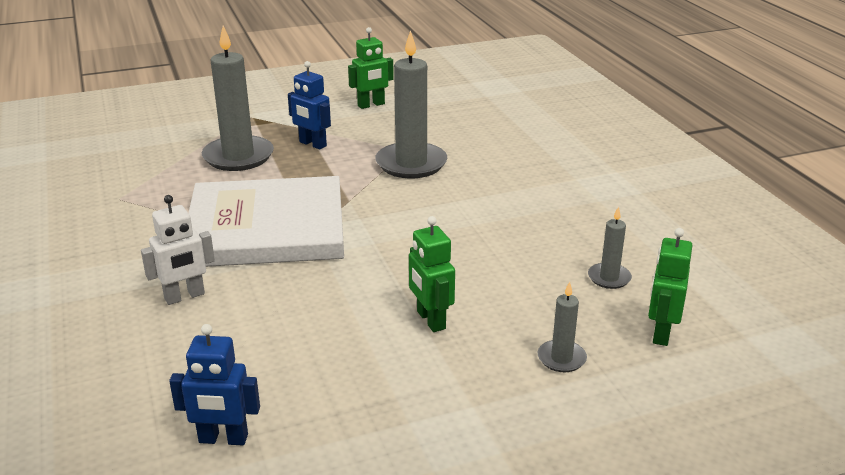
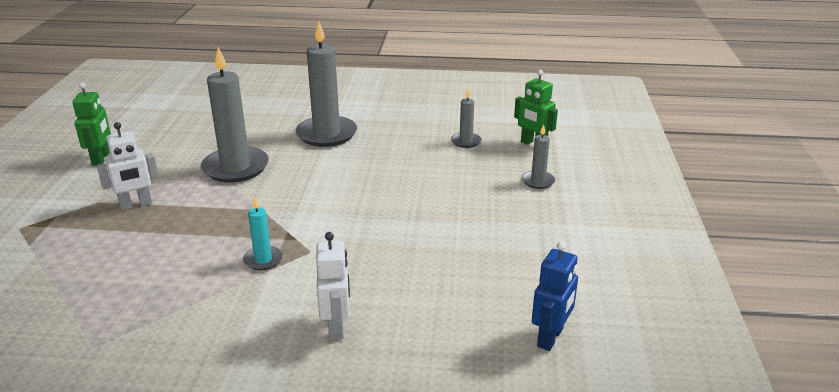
camera: 65 degrees left, 0 degrees up
(238, 157) = (103, 250): grey candle -> grey candle (326, 134)
(266, 228) = (263, 260): white book -> turquoise candle
(312, 144) = (136, 204): blue robot -> white robot
(430, 320) = (464, 215): green robot -> none

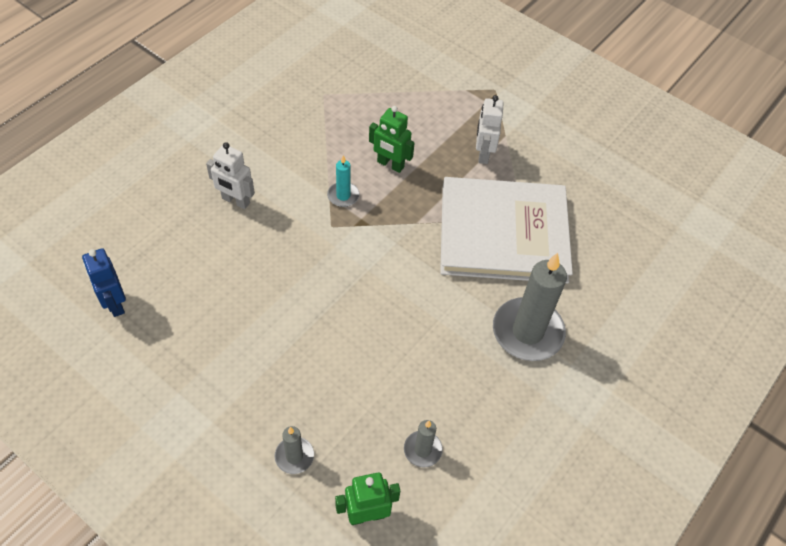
camera: 120 degrees right, 25 degrees up
(101, 159) = (584, 154): green robot -> green robot (390, 165)
(235, 168) = (503, 233): grey candle -> white book

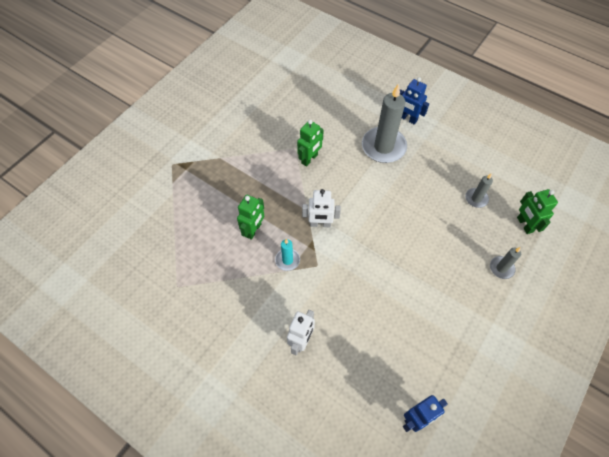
camera: 90 degrees left, 5 degrees up
(483, 154) = (238, 171): white robot -> white robot (320, 224)
(503, 233) = (309, 159): white book -> green robot
(588, 377) = (407, 119): none -> blue robot

